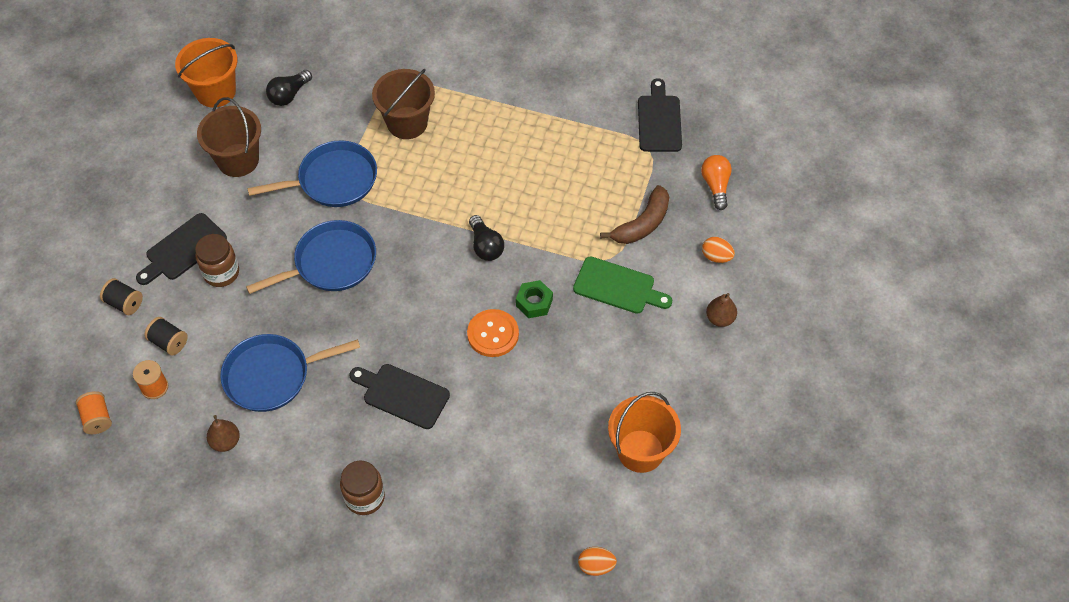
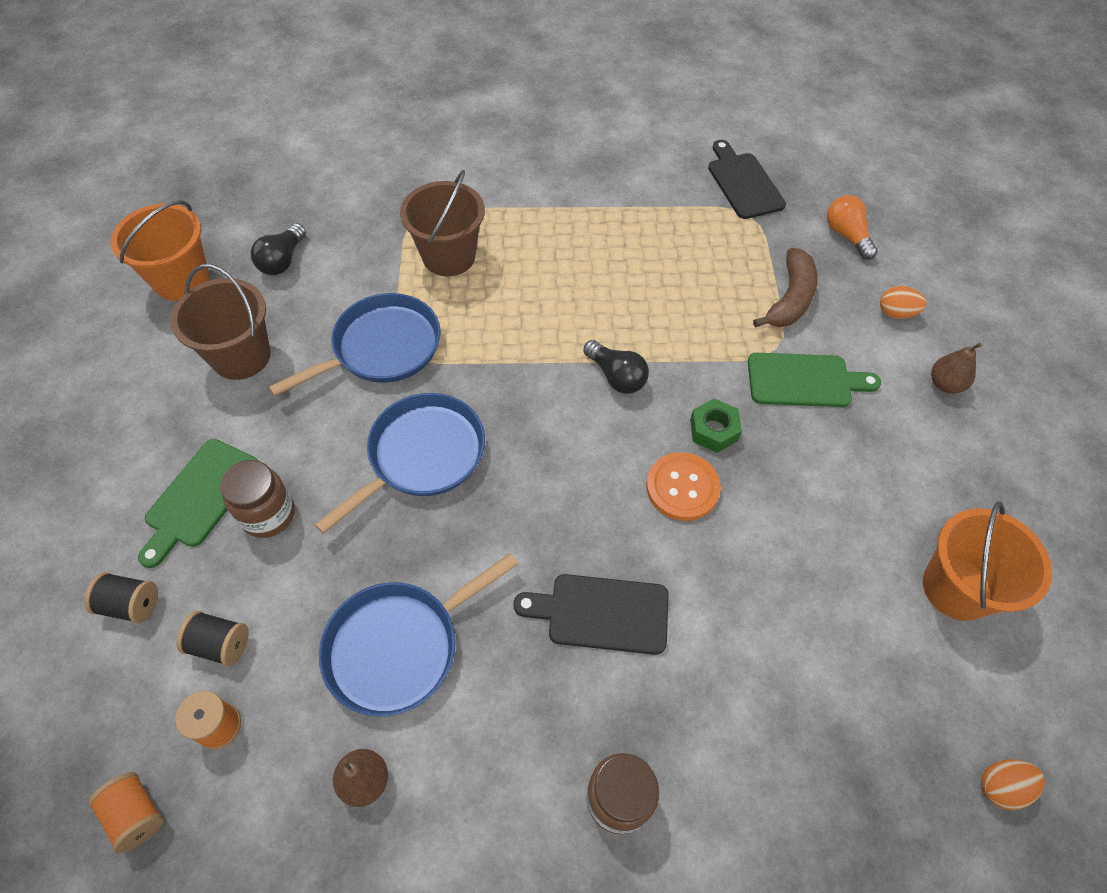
camera: 20 degrees left, 0 degrees up
(183, 249) = (200, 497): black cutting board -> green cutting board

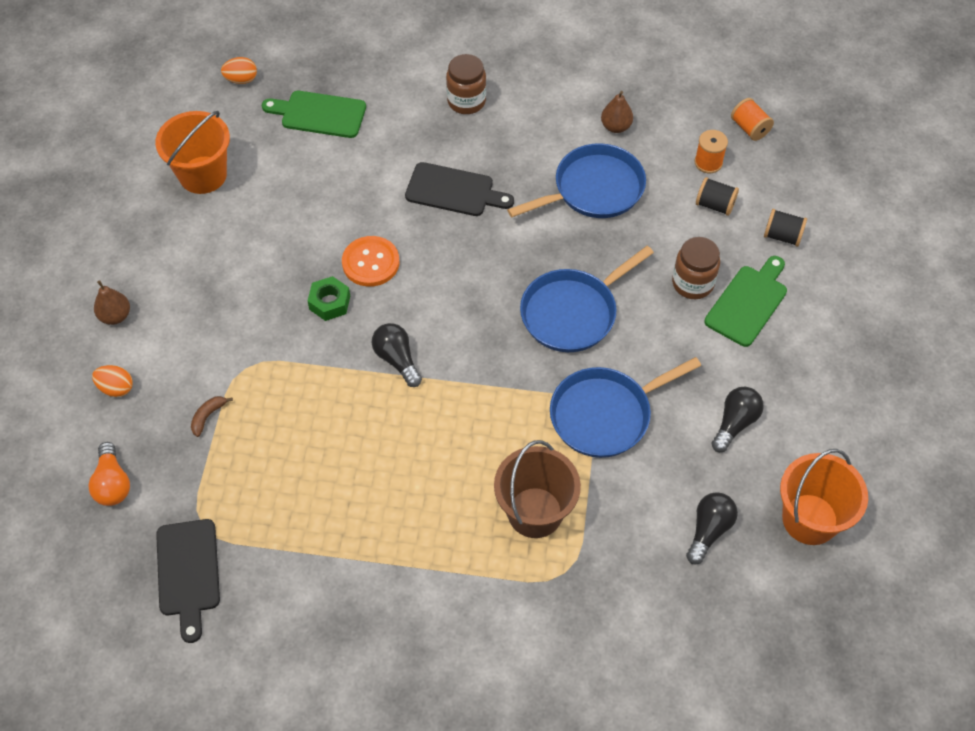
camera: 170 degrees left, 0 degrees up
(241, 356) = (735, 423): brown bucket -> black light bulb
(790, 299) = (208, 416): brown banana -> brown banana, size x0.49
(804, 380) = (234, 334): green cutting board -> green cutting board (319, 114)

